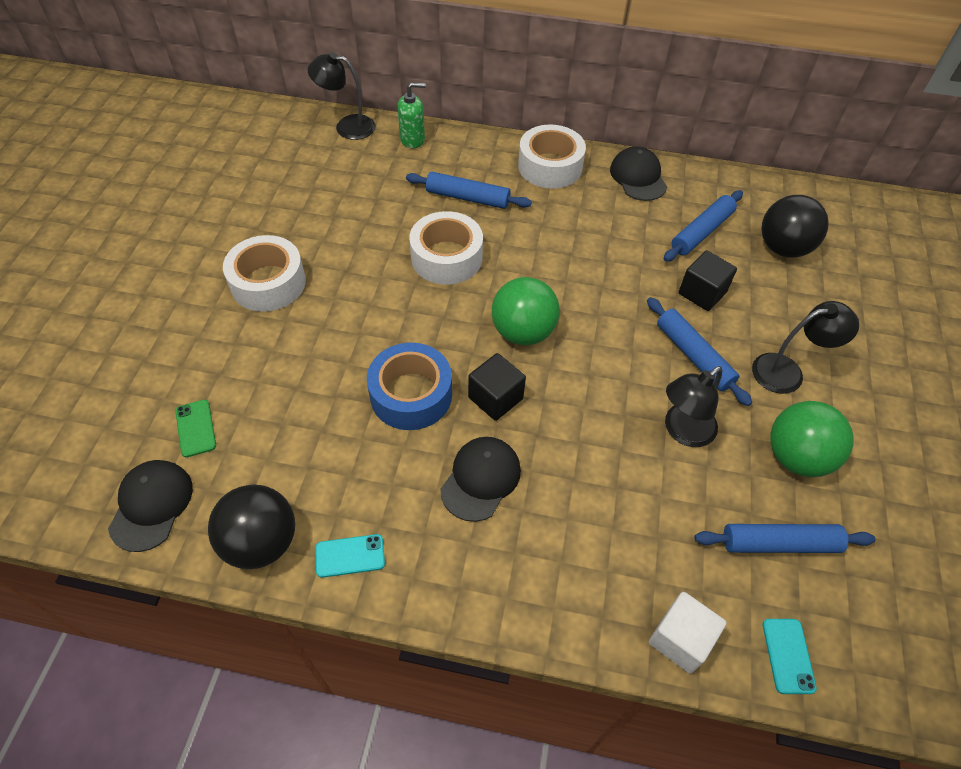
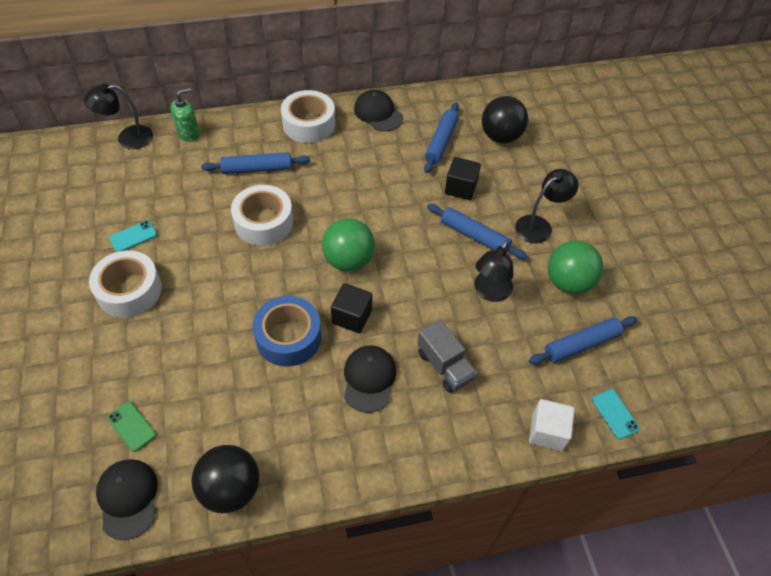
camera: 25 degrees left, 0 degrees up
(350, 556) = (302, 471): turquoise phone -> turquoise phone (133, 236)
(581, 500) = (444, 366): none -> grey truck

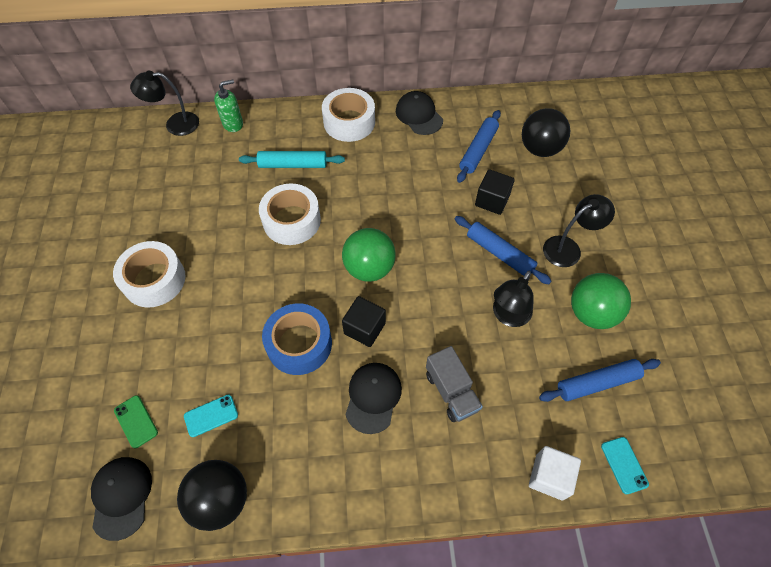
camera: 10 degrees right, 5 degrees up
(133, 236) = (166, 225): turquoise phone -> turquoise phone (211, 415)
(257, 169) = (293, 165): blue rolling pin -> turquoise rolling pin

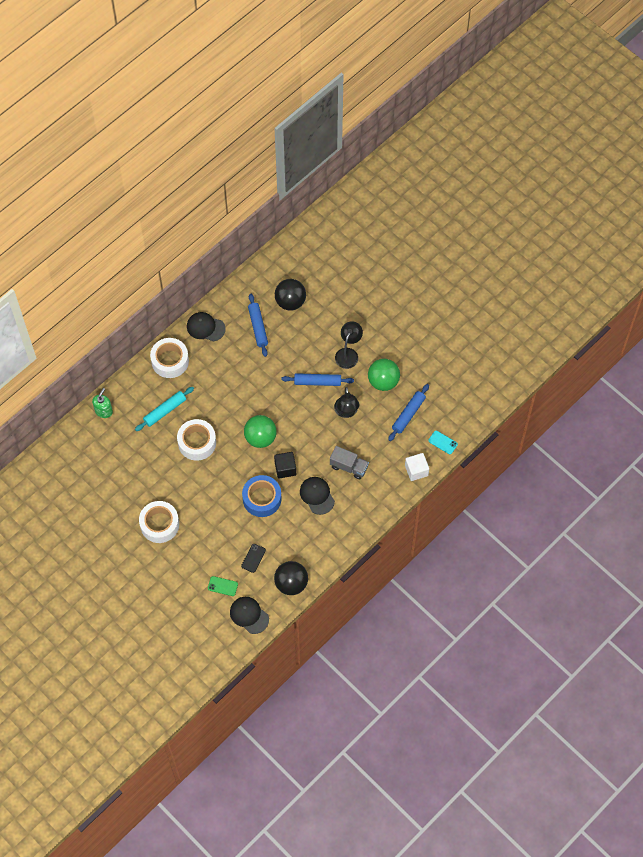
camera: 40 degrees left, 5 degrees up
(175, 124) = (70, 436): black lamp -> none
(211, 415) = (253, 558): turquoise phone -> black phone
(492, 200) = (290, 354): black cube -> none

